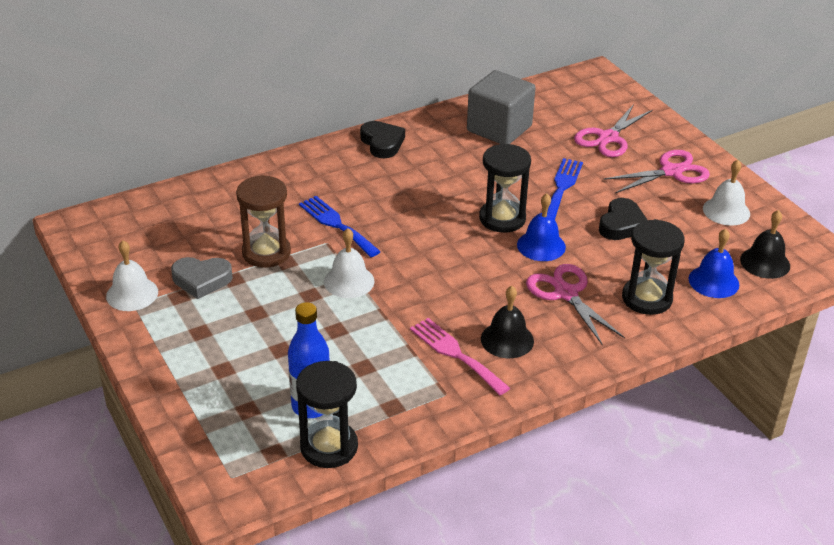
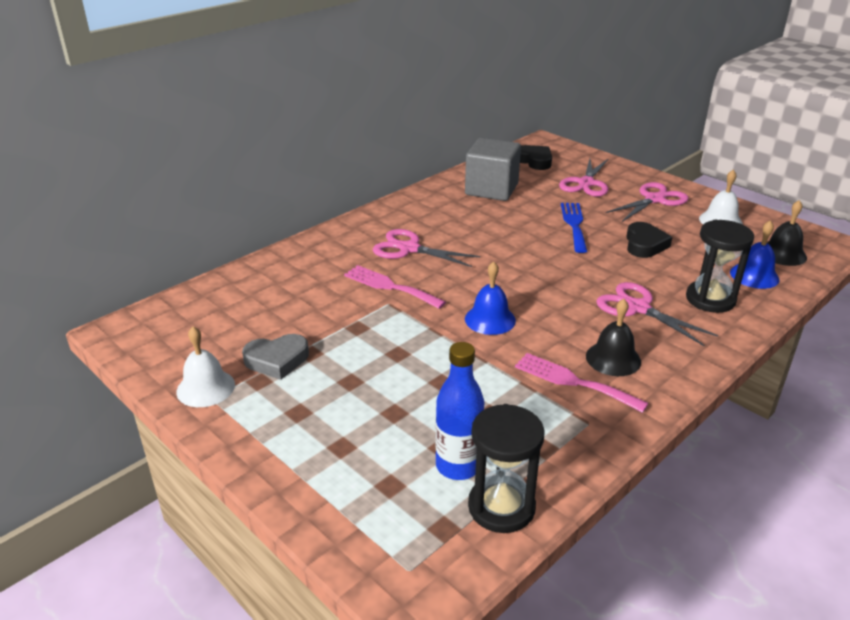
camera: 15 degrees left, 5 degrees down
(266, 252) = (333, 323): brown hourglass -> none
(336, 224) = (390, 286): blue fork -> pink fork
(349, 281) = (429, 334): white bell -> none
(376, 186) = (409, 249): none -> pink scissors
(382, 143) = (395, 214): black heart -> black heart (534, 161)
(502, 219) = (539, 256): black hourglass -> none
(541, 245) = (588, 272): blue bell -> blue bell (490, 319)

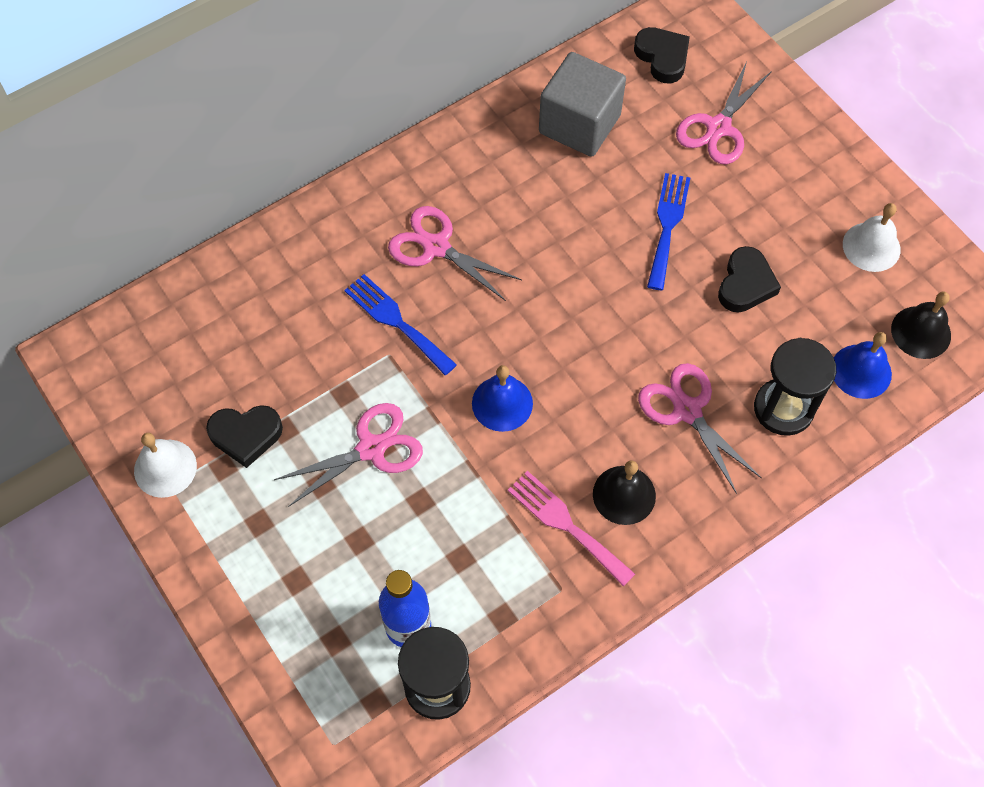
camera: 10 degrees right, 30 degrees up
(277, 360) = (246, 435): grey heart -> black heart
(390, 286) = (396, 321): pink fork -> blue fork
(654, 199) = (800, 182): pink scissors -> pink scissors (371, 448)

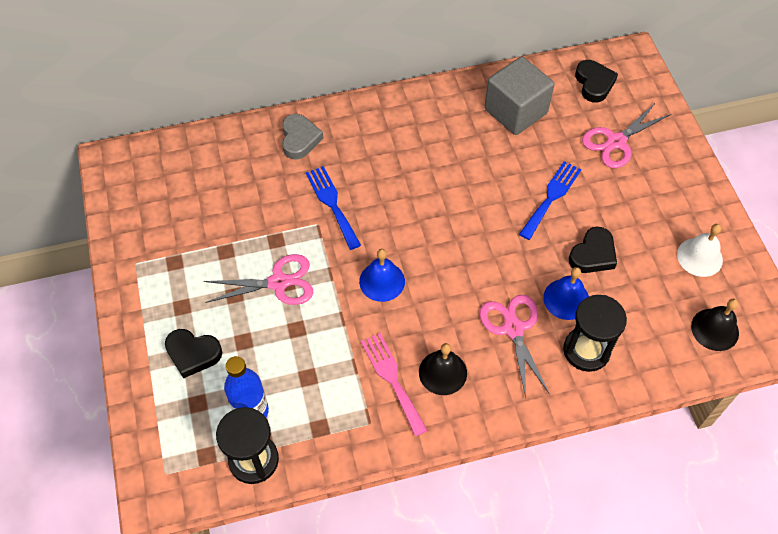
camera: 20 degrees right, 5 degrees down
(165, 468) = (137, 251): white bell -> none
(246, 435) = (198, 247): black heart -> black heart (193, 354)
(317, 247) = (299, 139): none -> grey heart
(436, 247) = (380, 163): pink scissors -> none
(861, 371) = (657, 343): blue bell -> blue bell (566, 299)

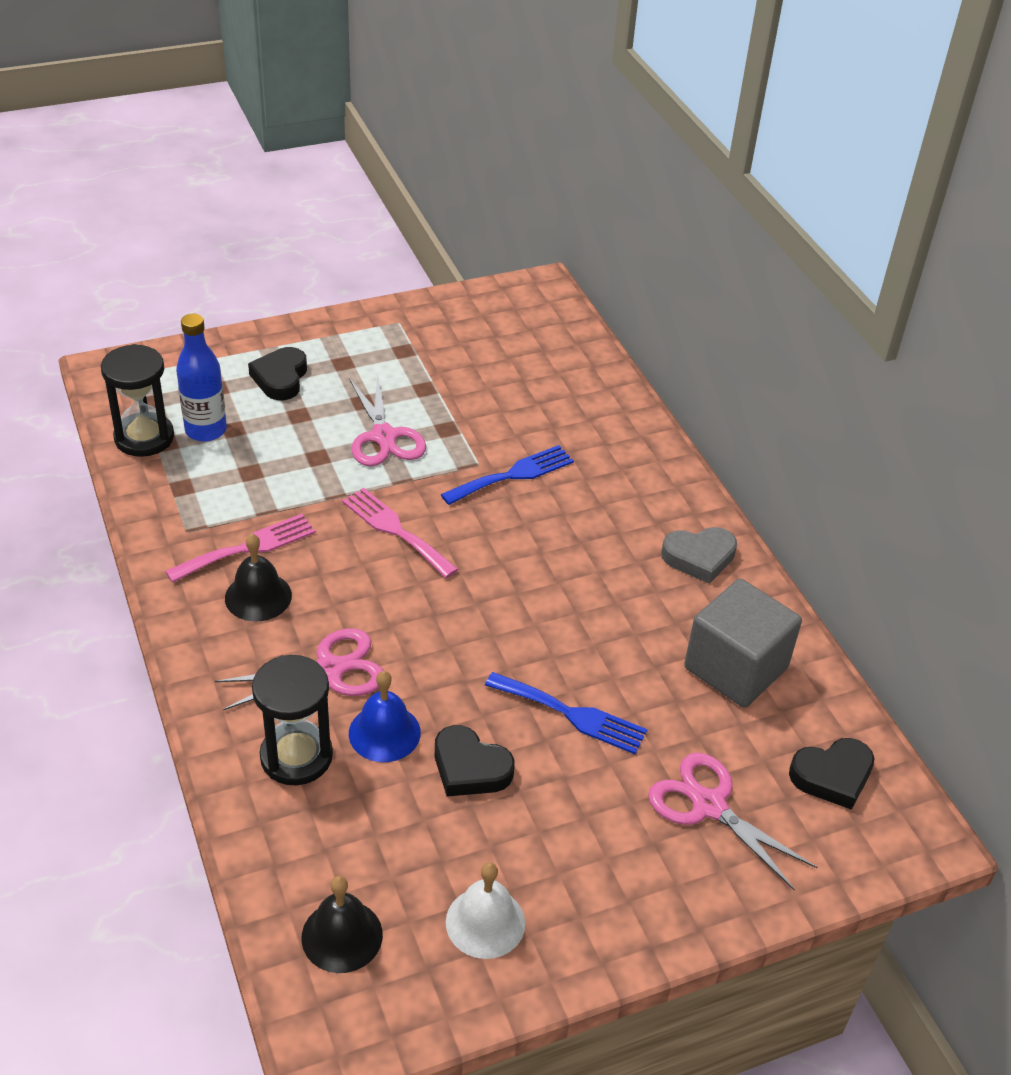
camera: 80 degrees right, 15 degrees down
(299, 139) = (615, 437): grey heart -> grey heart (699, 557)
(382, 281) = (395, 530): blue bell -> pink fork

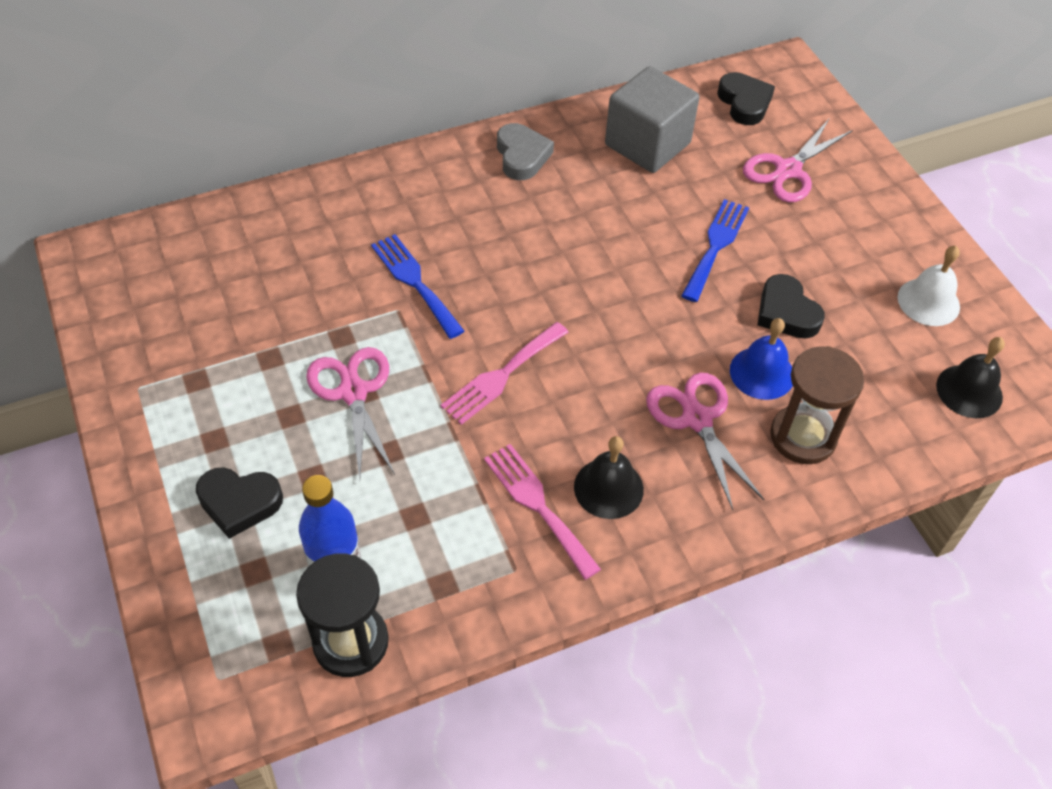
camera: 90 degrees left, 10 degrees up
(296, 756) = (803, 437): black hourglass -> brown hourglass
(384, 436) = (353, 392): pink scissors -> pink scissors turned 90 degrees counterclockwise
(470, 768) = (786, 312): black heart -> black heart turned 120 degrees clockwise

